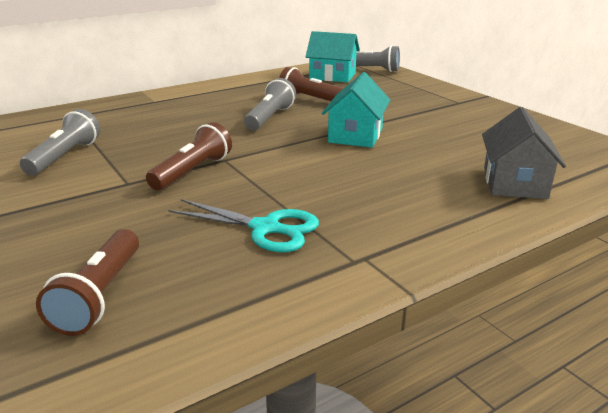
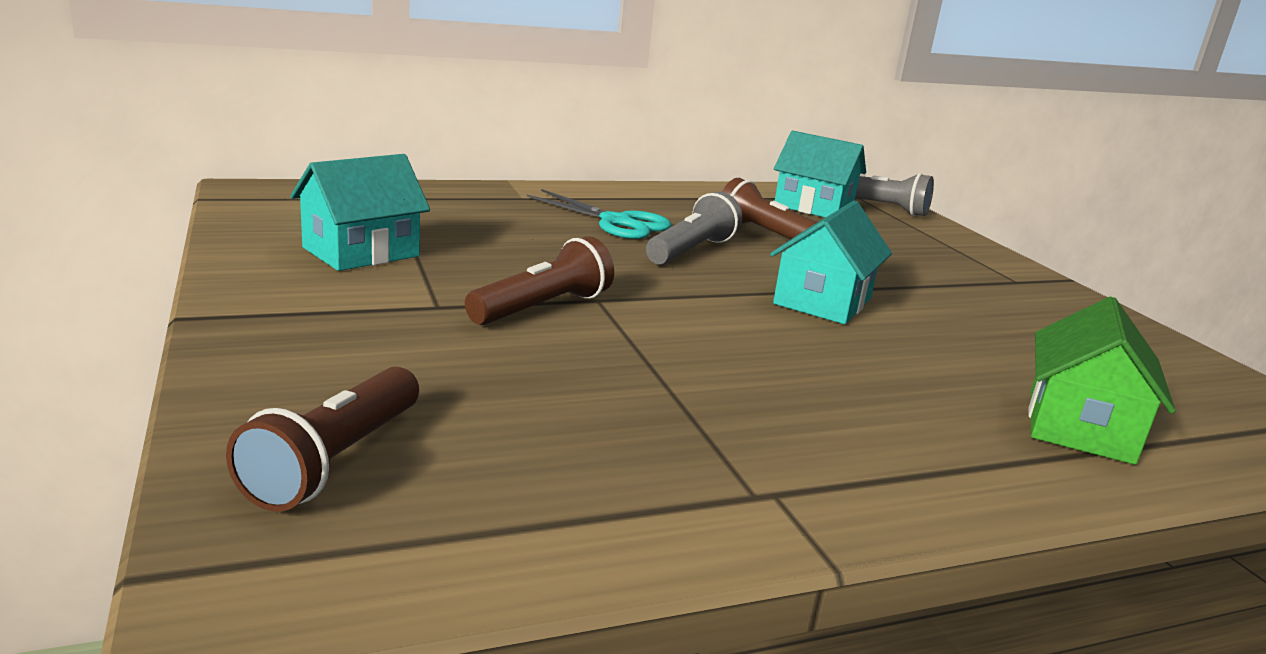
camera: 10 degrees right, 5 degrees down
(64, 157) = (361, 252): grey flashlight -> turquoise house
(266, 228) = (627, 414): turquoise scissors -> turquoise scissors (617, 222)
(514, 183) = (1079, 426): grey house -> green house

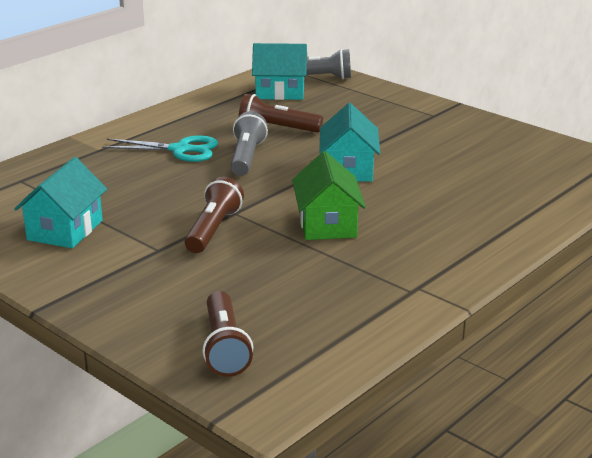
camera: 25 degrees left, 5 degrees up
(1079, 426) = (516, 203): green house -> green house (327, 224)

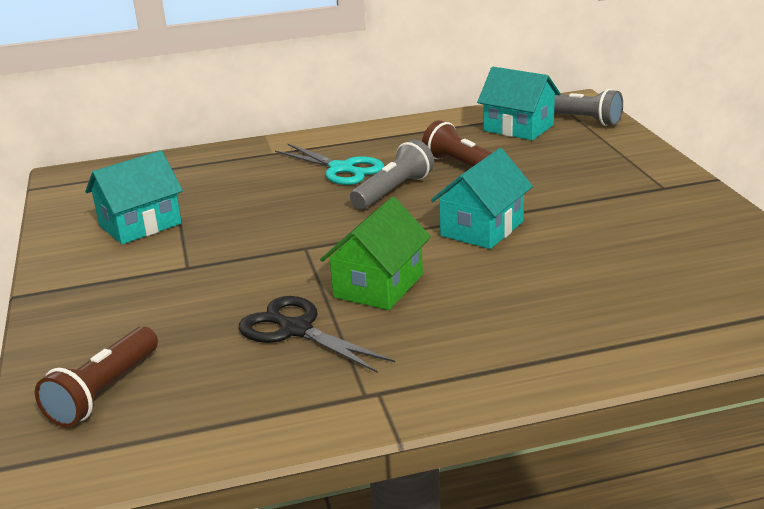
camera: 35 degrees right, 0 degrees up
(213, 230) = (261, 260): brown flashlight -> none
(308, 267) = (295, 330): none -> black scissors

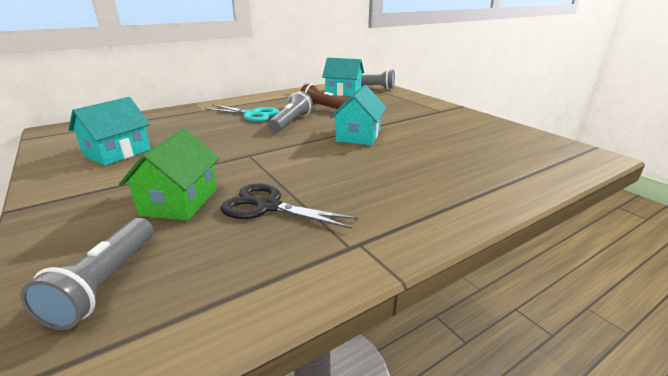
camera: 20 degrees left, 0 degrees up
(104, 392) = (106, 283): brown flashlight -> grey flashlight
(378, 286) = (313, 172): green house -> green house (179, 202)

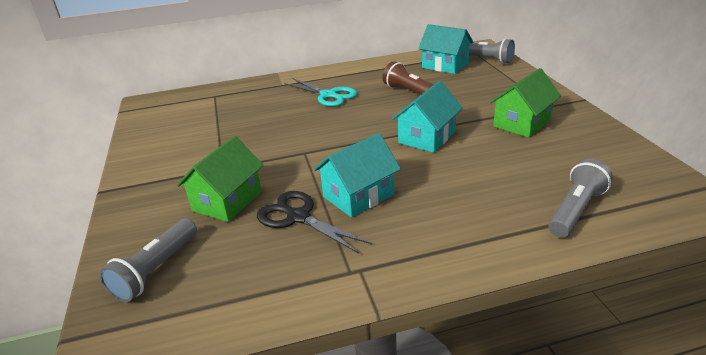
camera: 20 degrees right, 5 degrees up
(117, 153) = (191, 137): turquoise house -> turquoise house (358, 195)
(291, 122) = (364, 110): grey flashlight -> grey flashlight (575, 210)
(428, 122) = (522, 123): none -> green house

